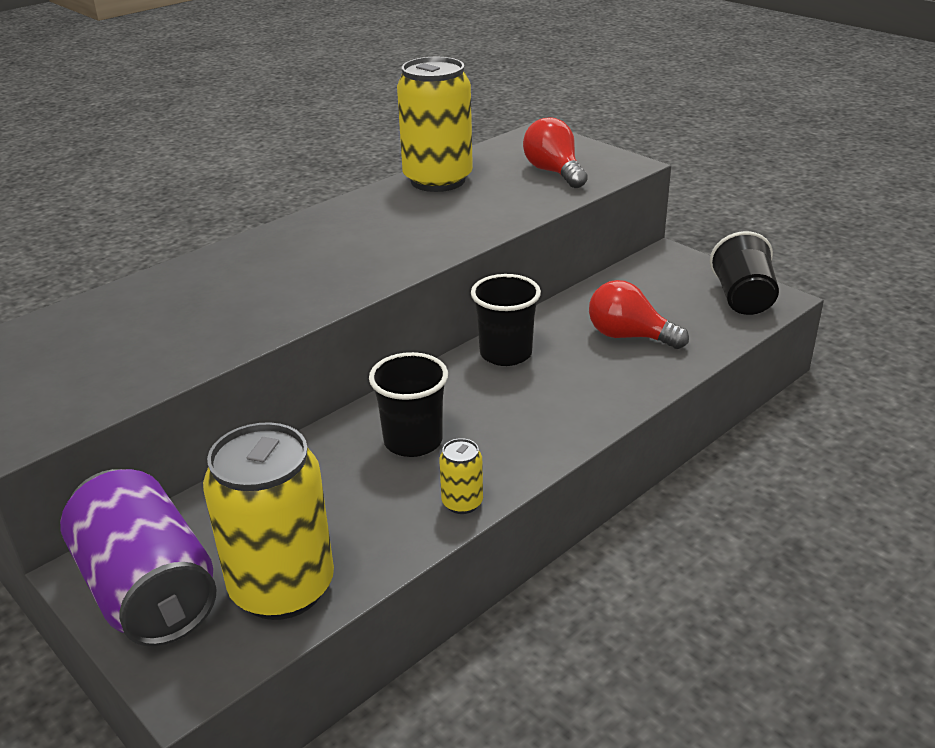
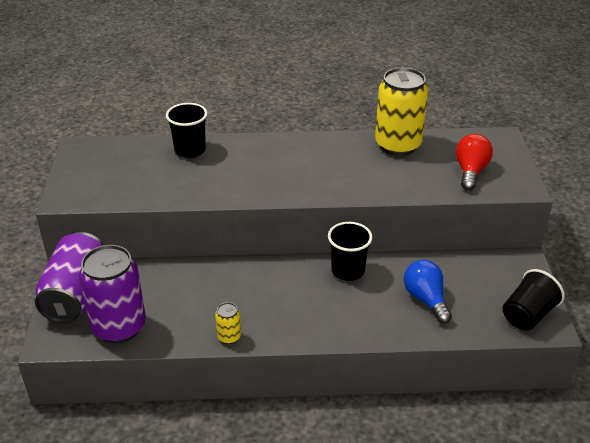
camera: 40 degrees right, 5 degrees up
(282, 588) = (119, 327): yellow can -> purple can
(413, 441) = (246, 292): black cup -> black cup (190, 150)
(629, 336) = (426, 299): red light bulb -> blue light bulb

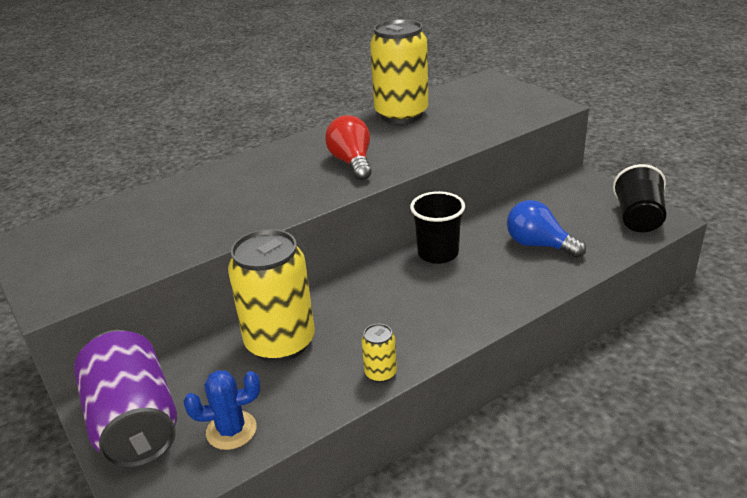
camera: 30 degrees left, 5 degrees down
(119, 327) = (231, 430): purple can -> blue cactus
(190, 150) = (177, 193): black cup -> none
(191, 285) = (280, 343): none -> yellow can
(470, 171) = (493, 110): red light bulb -> red light bulb (352, 162)

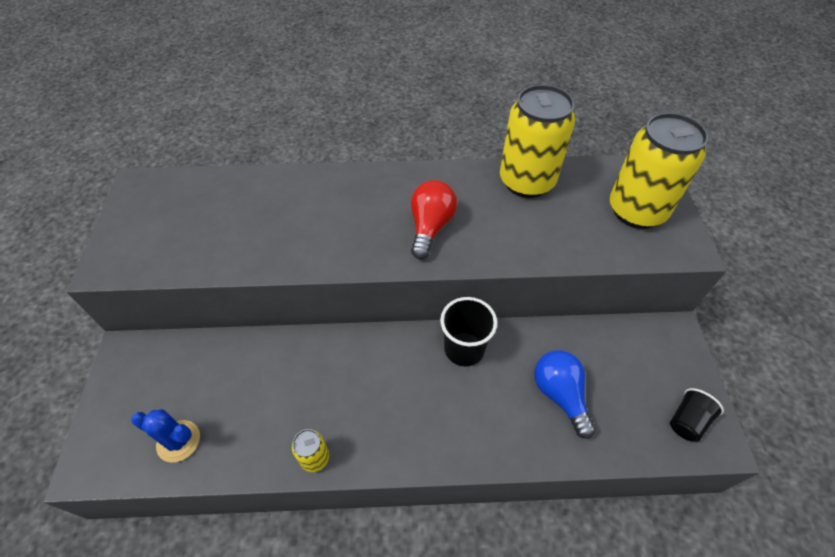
camera: 30 degrees right, 20 degrees up
(135, 422) = (132, 387): purple can -> none
(280, 343) = (273, 372): yellow can -> yellow can (636, 211)
(638, 219) = (687, 421): black cup -> black cup, size x0.66

